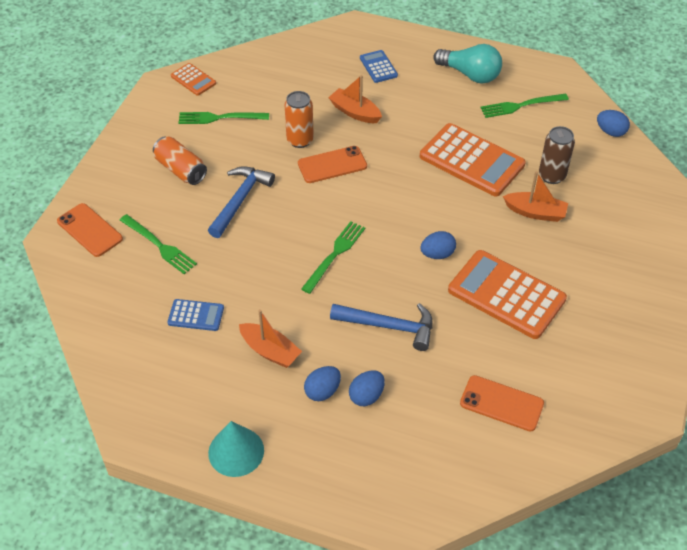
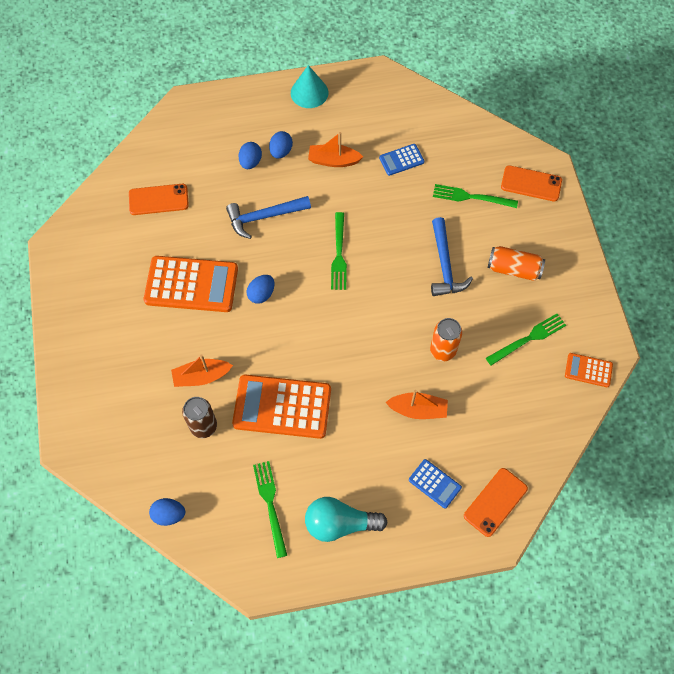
camera: 150 degrees right, 15 degrees up
(332, 165) = (397, 338): orange phone -> orange phone (495, 502)
(520, 106) = (270, 504): green fork -> green fork turned 60 degrees counterclockwise

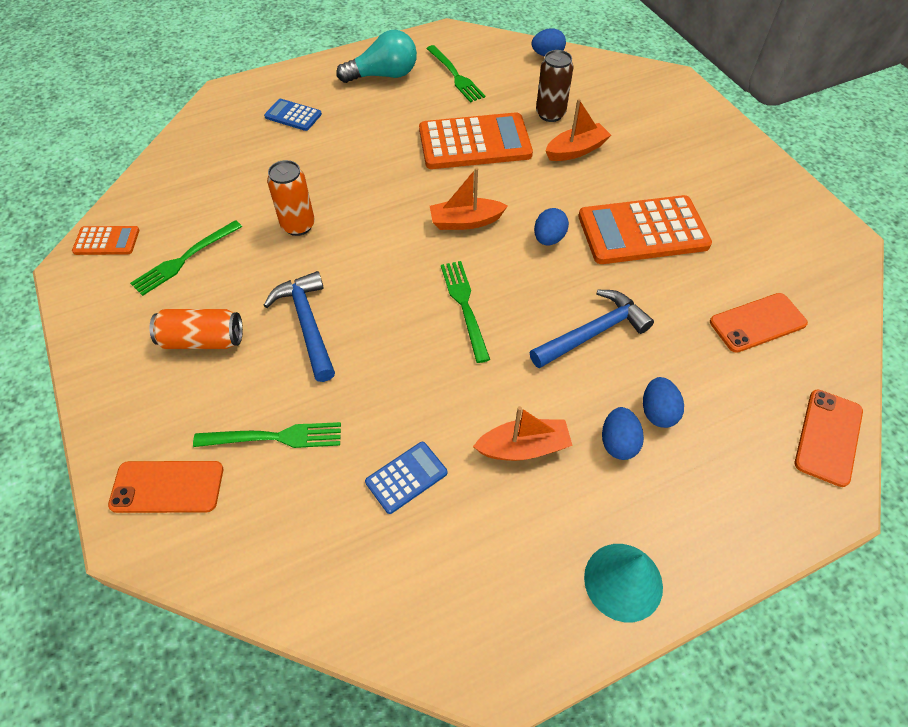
camera: 165 degrees right, 10 degrees down
(418, 410) = (320, 167): orange boat -> orange boat (465, 221)
(495, 502) = (227, 114): orange phone -> orange phone (828, 437)

